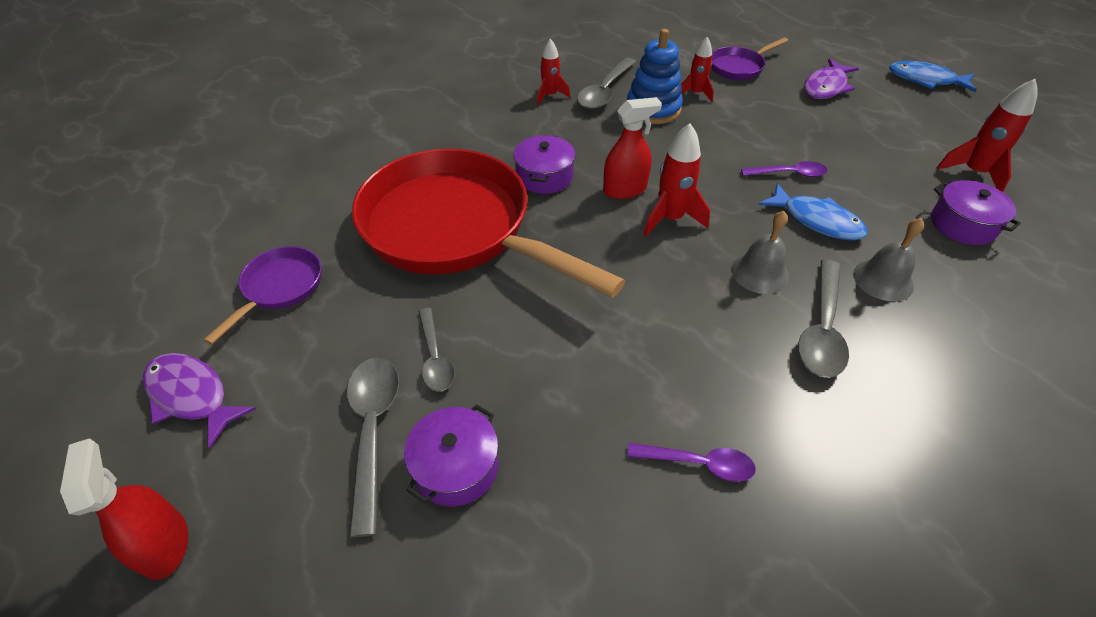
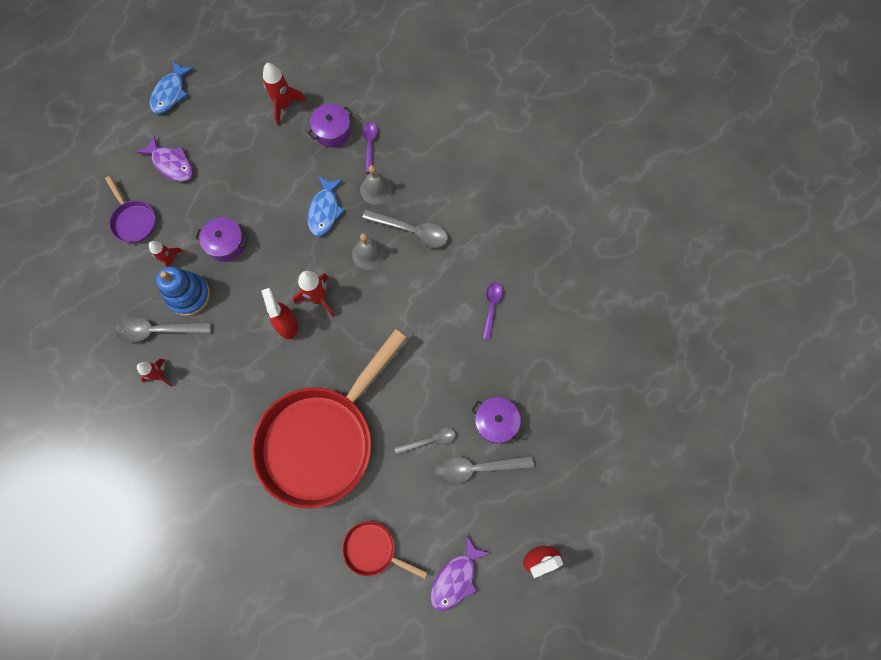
camera: 90 degrees left, 25 degrees up
(280, 288) = (373, 549): purple pan -> red pan
(544, 176) = (268, 380): purple pot -> purple pot (226, 244)
(605, 91) = (158, 330): grey spoon -> grey spoon turned 150 degrees clockwise
(789, 174) = (277, 216): purple spoon -> purple spoon (370, 145)
(817, 220) = (325, 211): blue fish -> blue fish turned 150 degrees clockwise

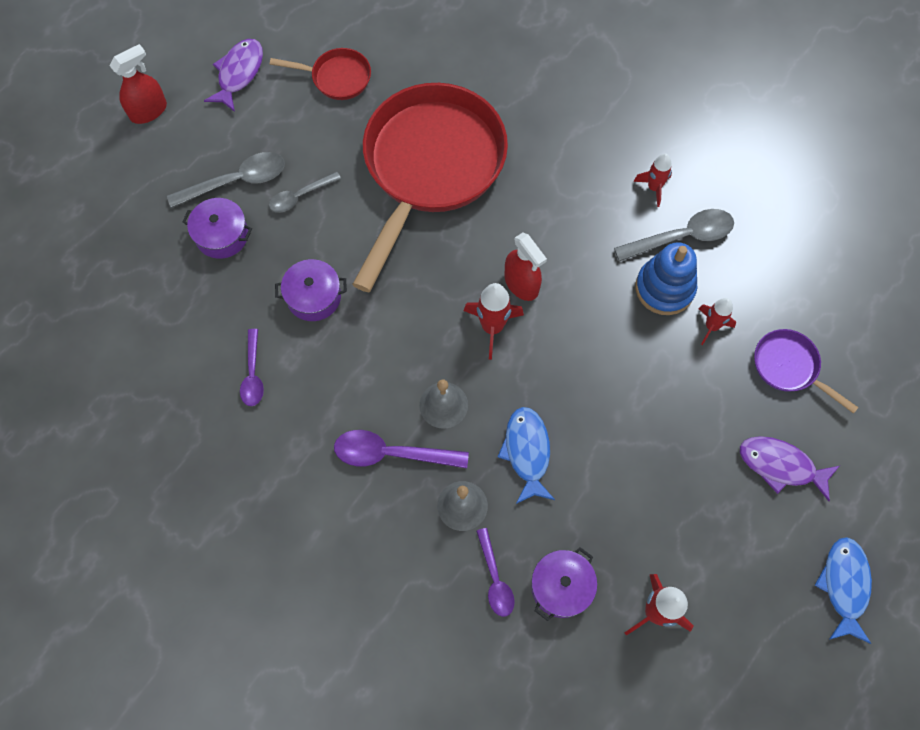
camera: 165 degrees right, 5 degrees down
(226, 244) = (646, 368): purple pot -> purple pot (313, 297)
(411, 231) = (391, 453): grey spoon -> purple spoon

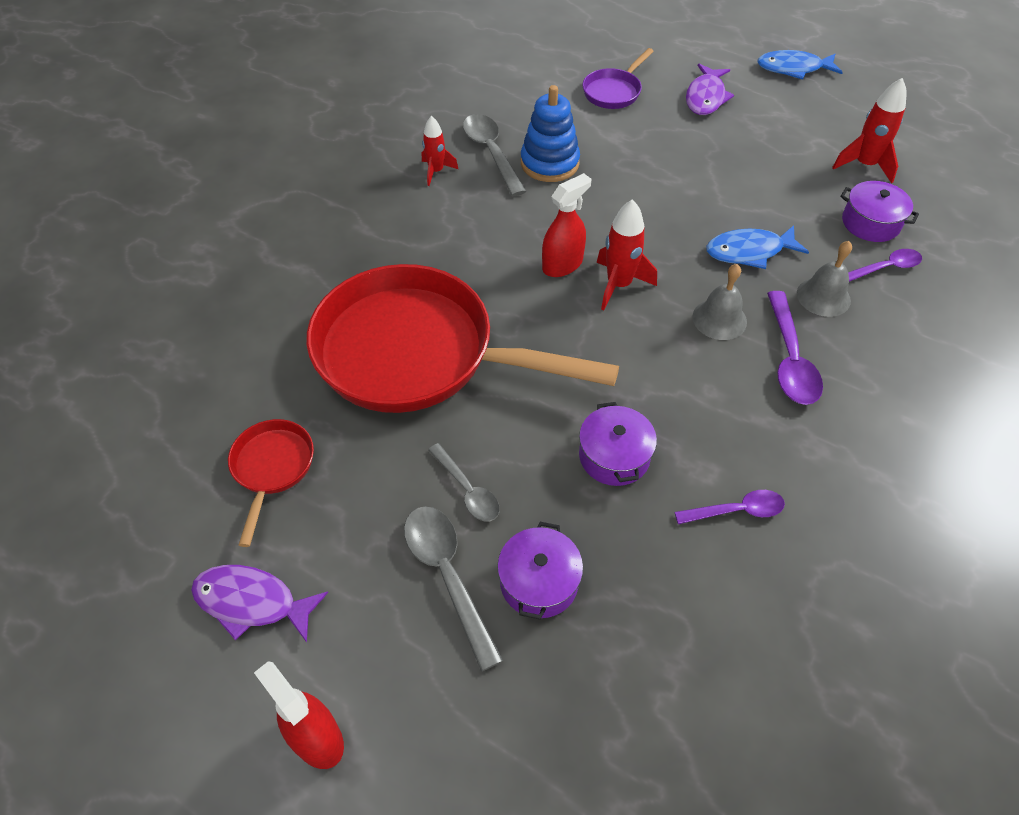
camera: 95 degrees left, 15 degrees down
(711, 326) = (584, 134): red rocket -> none

